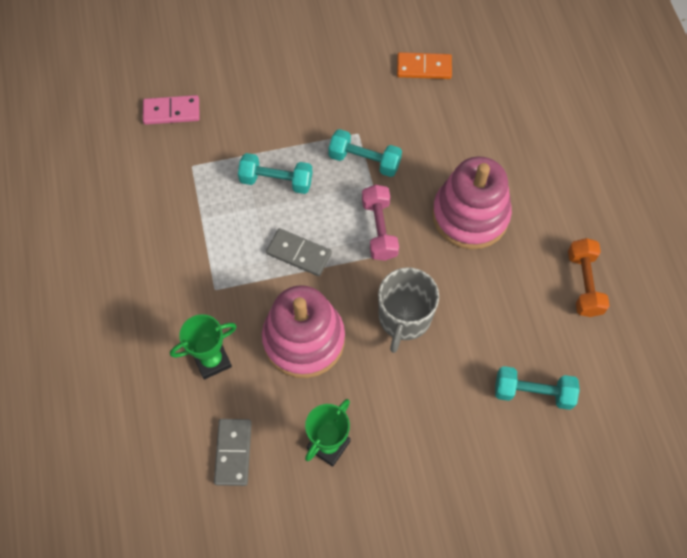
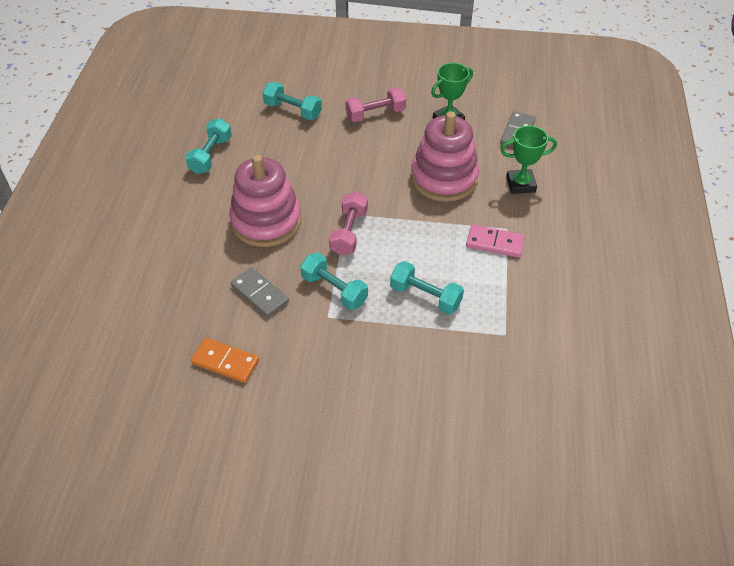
camera: 160 degrees left, 15 degrees down
(171, 112) = (515, 397): pink domino -> pink domino (494, 243)
(299, 253) = (426, 234): grey domino -> grey domino (260, 294)
(404, 318) = (360, 171): grey mug -> none
(426, 423) = (375, 114): none -> pink dumbbell
(584, 283) = (210, 155): orange dumbbell -> turquoise dumbbell

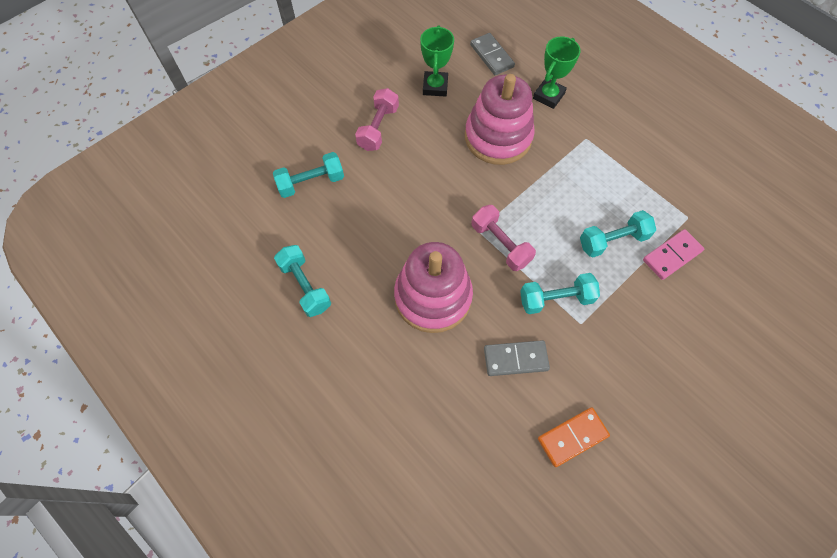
camera: 50 degrees left, 15 degrees up
(494, 243) = (594, 156): pink domino -> pink domino (671, 255)

